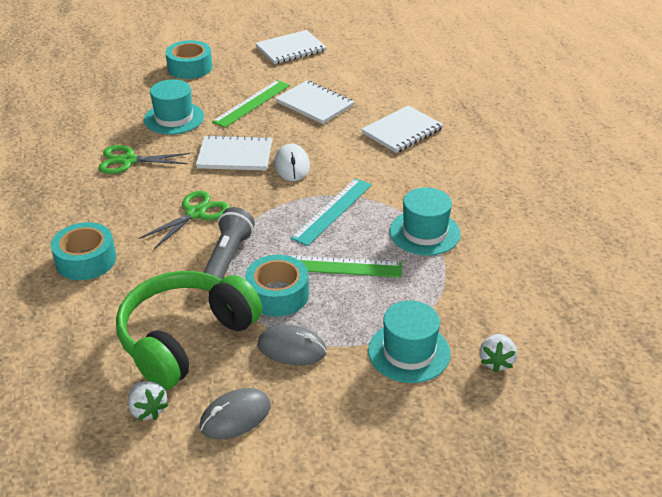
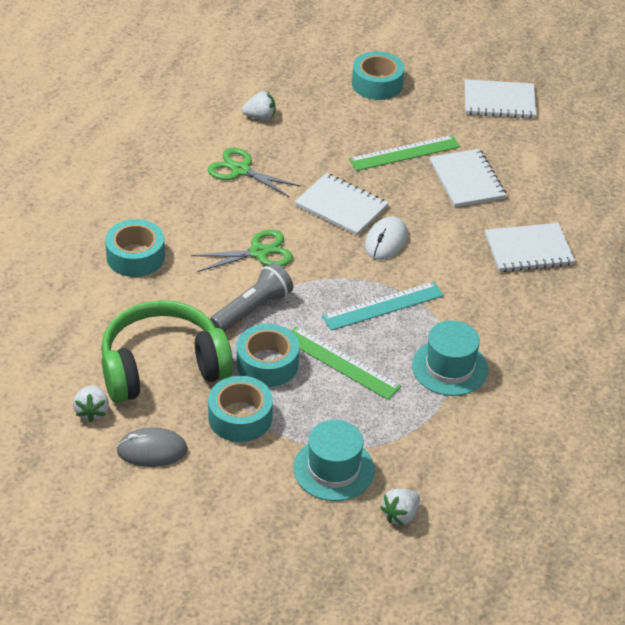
camera: 30 degrees right, 5 degrees up
(113, 119) = (260, 117): none -> white strawberry
(174, 118) = (316, 139): turquoise hat -> none
(292, 348) = (240, 417): grey mouse -> turquoise tape

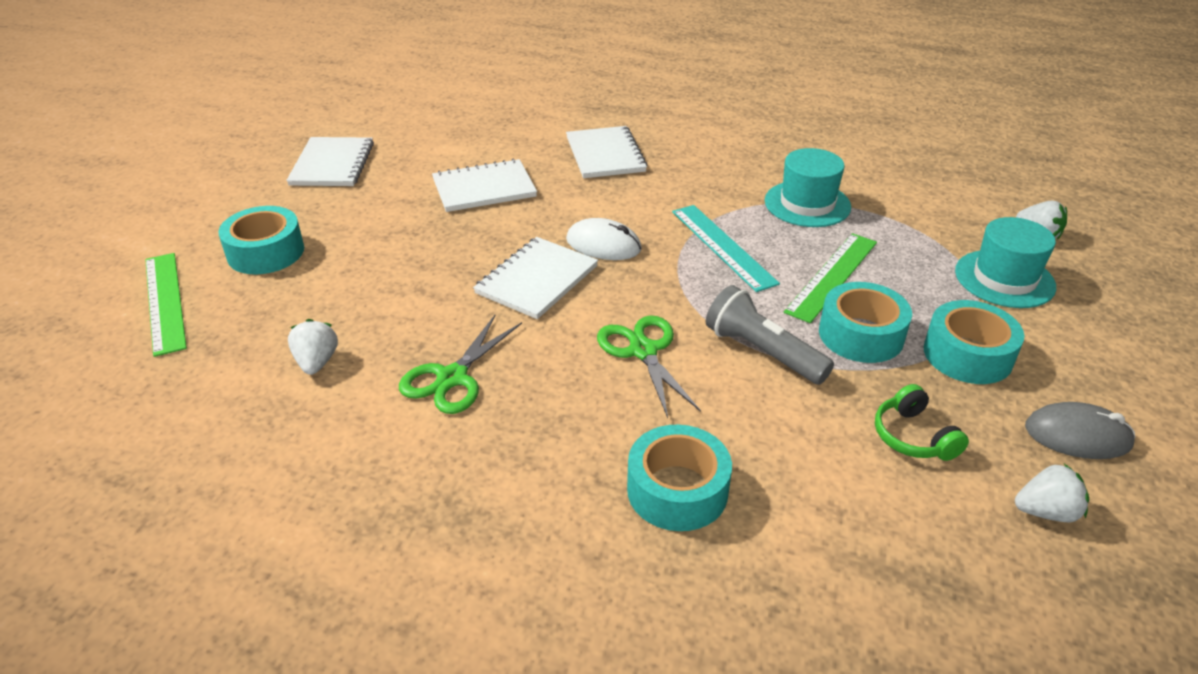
camera: 90 degrees left, 5 degrees down
(152, 450) = (1077, 435): grey mouse -> grey mouse turned 75 degrees counterclockwise
(162, 367) = (913, 437): green headphones -> green headphones, size x0.43
(404, 153) = (427, 230): green ruler -> green ruler (165, 302)

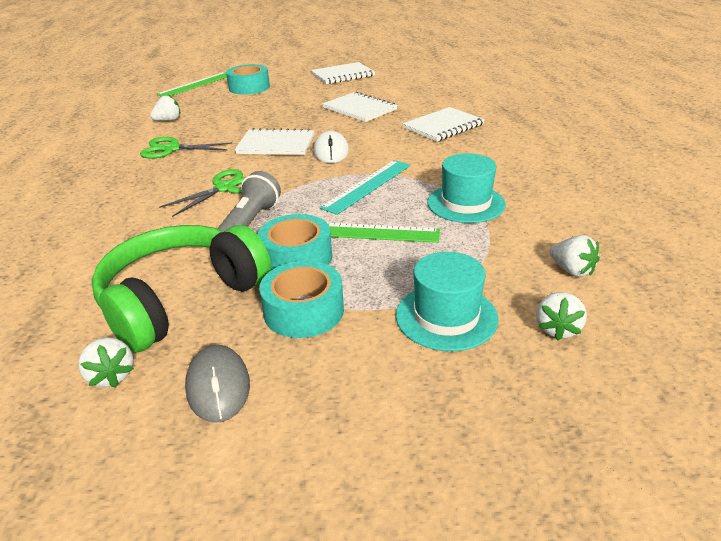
camera: 65 degrees right, 5 degrees down
(677, 490) = (99, 226): turquoise tape -> none
(913, 437) = (181, 299): green headphones -> green headphones, size x2.31
(957, 198) = (572, 270): none -> white strawberry

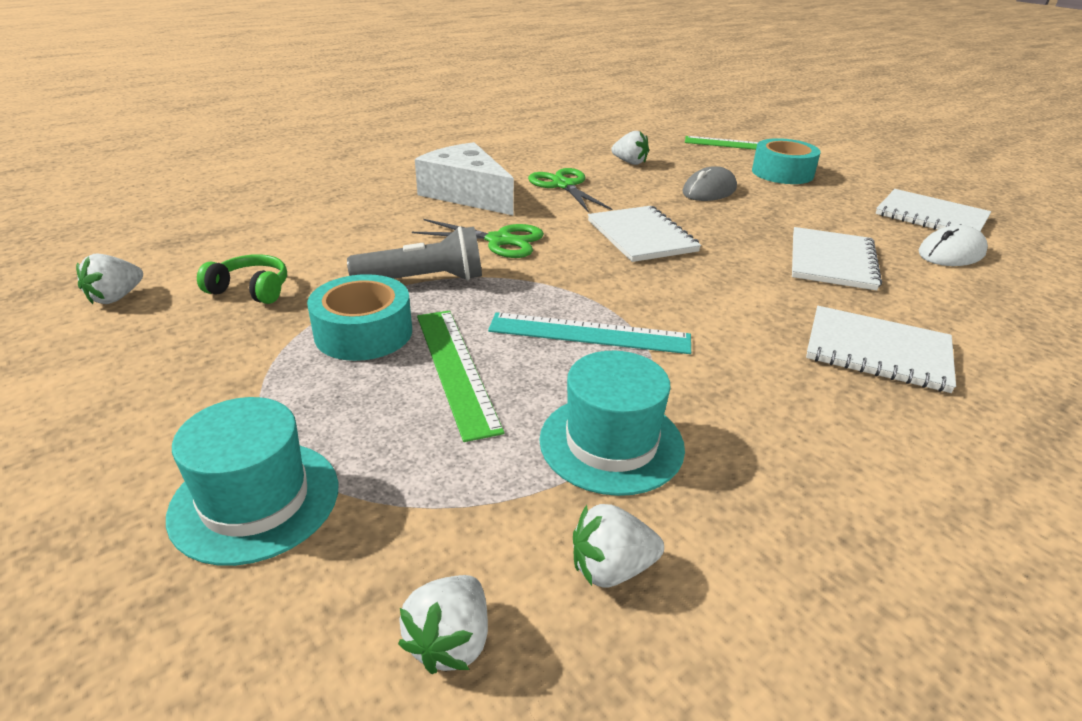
camera: 60 degrees right, 0 degrees up
(133, 185) = (466, 194): none -> white cheese
(181, 299) = (251, 290): green headphones -> green headphones, size x0.43
(218, 386) = (96, 359): grey mouse -> grey mouse (709, 190)
(304, 311) = (245, 372): turquoise tape -> none
(331, 151) = (664, 278): white mouse -> white mouse (951, 253)
(557, 329) = (242, 652): white strawberry -> white strawberry (611, 569)

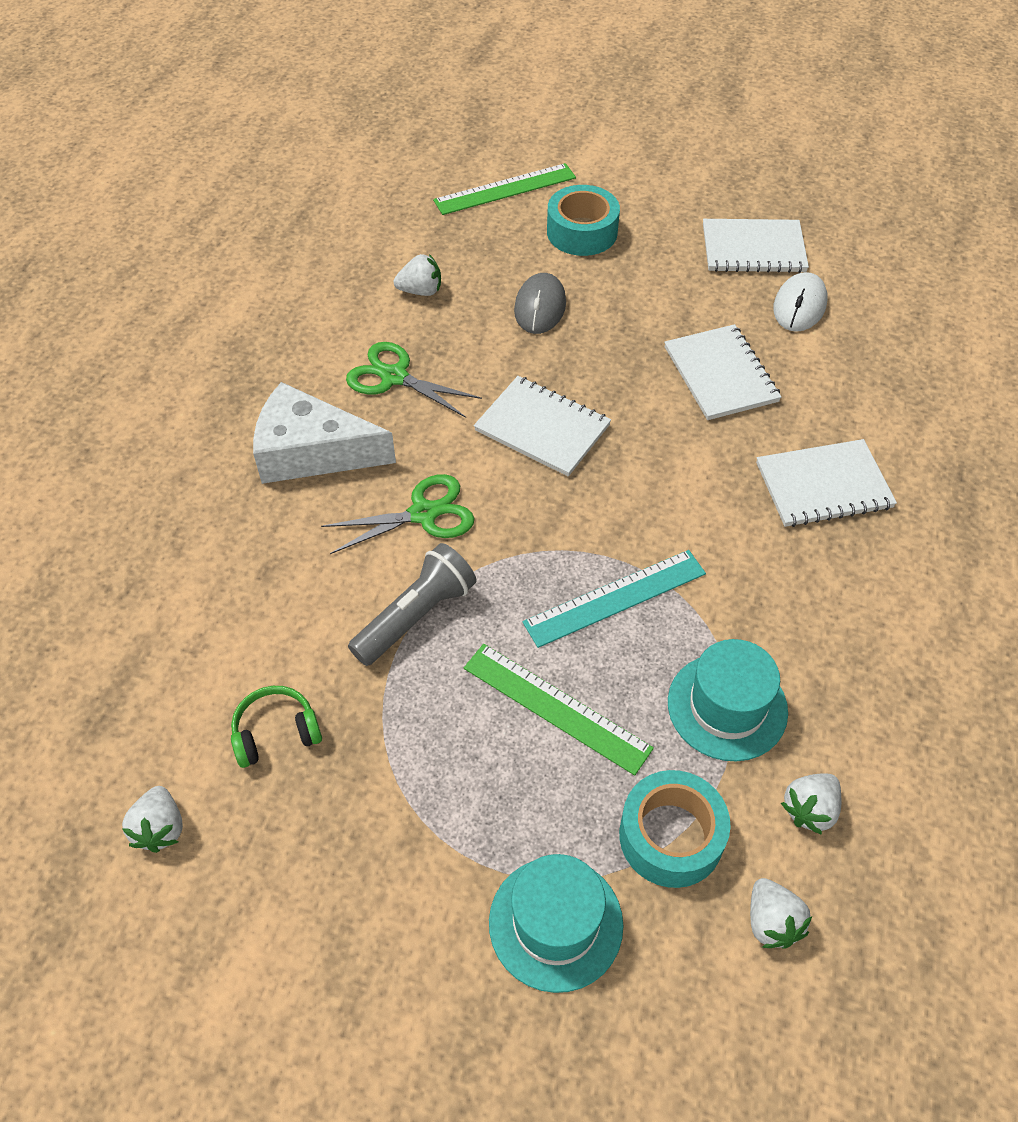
camera: 35 degrees left, 20 degrees up
(363, 333) = (441, 717): turquoise tape -> turquoise tape (671, 836)

